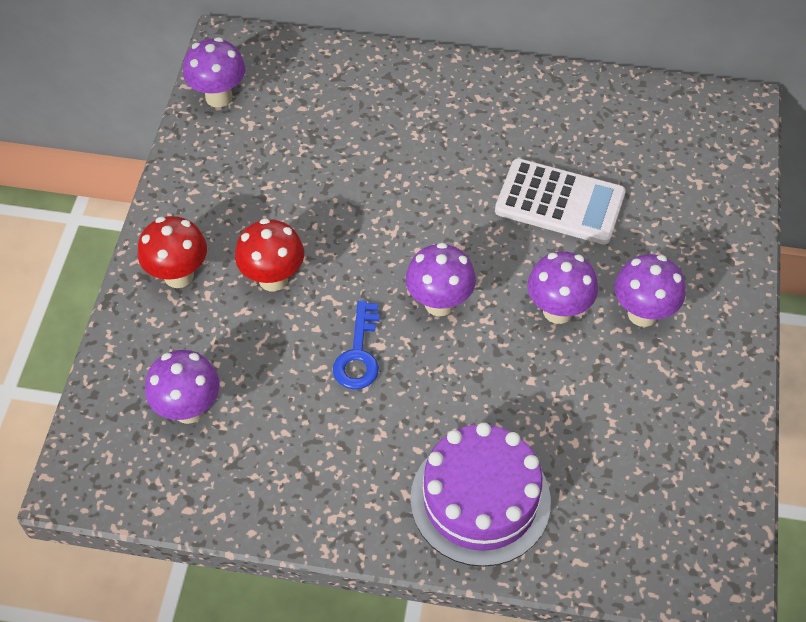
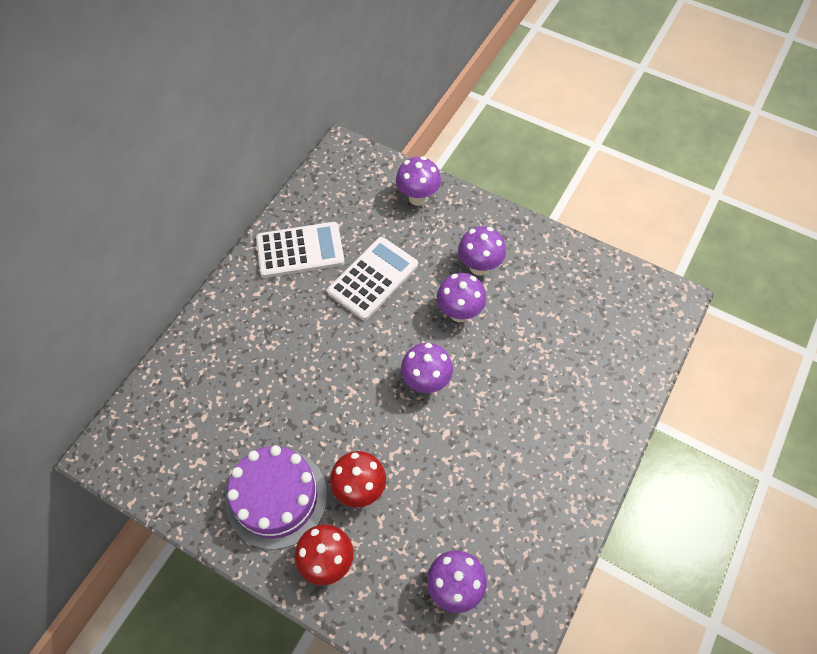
camera: 70 degrees left, 5 degrees up
(219, 97) = (158, 478): purple mushroom -> purple mushroom (418, 197)
(358, 354) = (448, 449): blue key -> none
(480, 500) = (585, 410): purple cake -> purple cake (276, 497)
(560, 116) = (300, 250): none -> white calculator

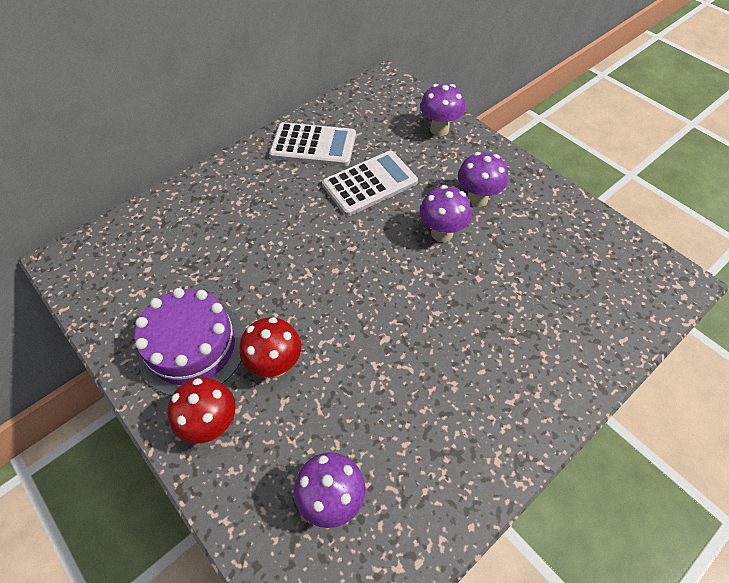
camera: 20 degrees right, 5 degrees down
(426, 382) = (384, 285): purple mushroom -> none

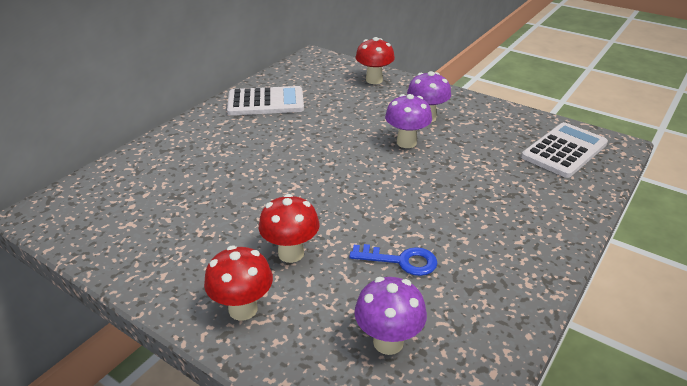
camera: 15 degrees left, 20 degrees down
(193, 347) = (200, 254): purple cake -> none
(370, 184) = (328, 120): white calculator -> white calculator (564, 150)
(379, 399) = (401, 261): none -> blue key
(439, 129) = (374, 80): purple mushroom -> red mushroom

